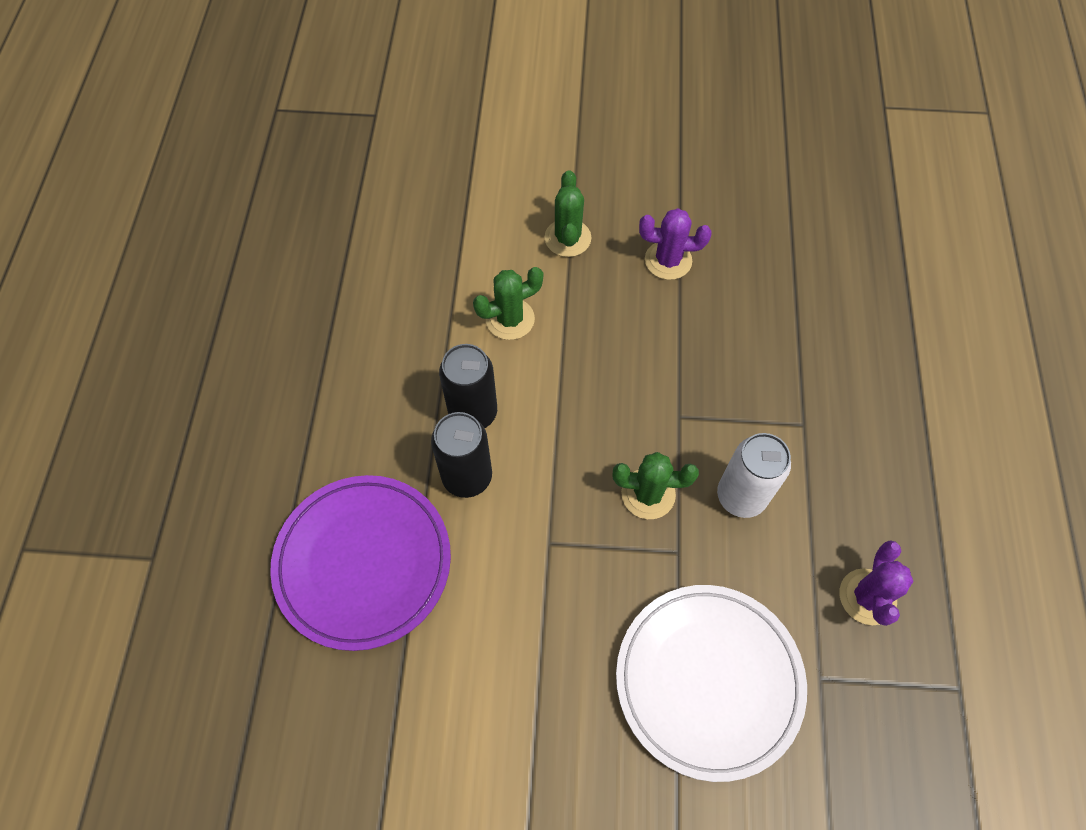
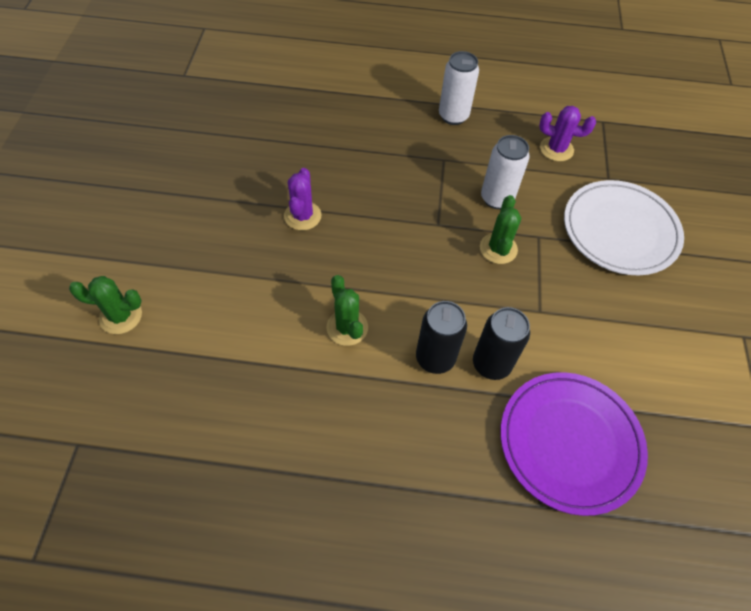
camera: 90 degrees left, 5 degrees down
(567, 238) = (270, 280): green cactus -> green cactus (121, 316)
(901, 439) = (453, 116): none -> white can

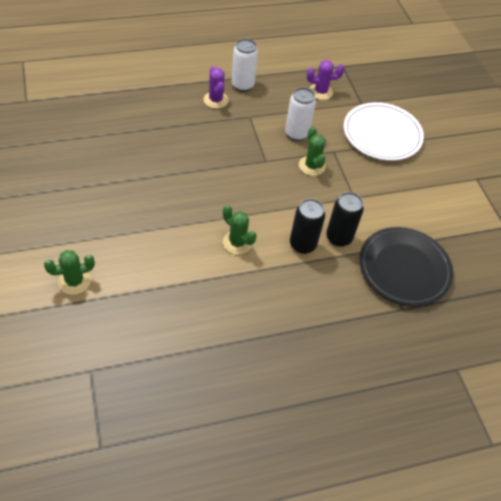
camera: 25 degrees left, 5 degrees down
(302, 216) = (170, 179): purple cactus -> purple cactus (216, 100)
(570, 443) = (404, 269): purple plate -> black plate

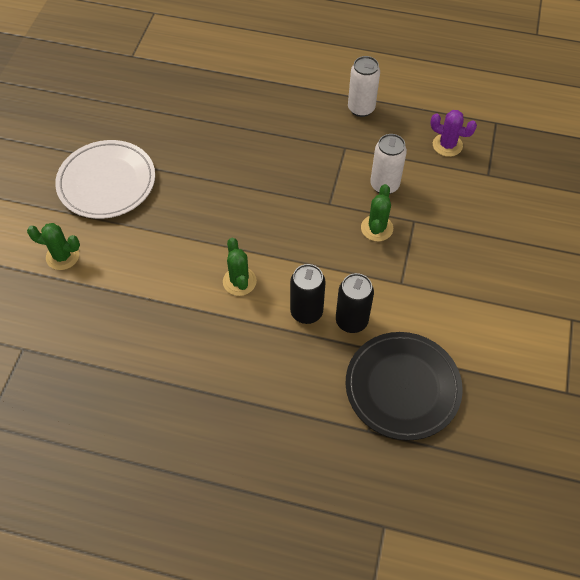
camera: 35 degrees right, 5 degrees up
(216, 100) = (320, 116): purple cactus -> none
(382, 134) = (487, 221): white plate -> white plate (107, 182)

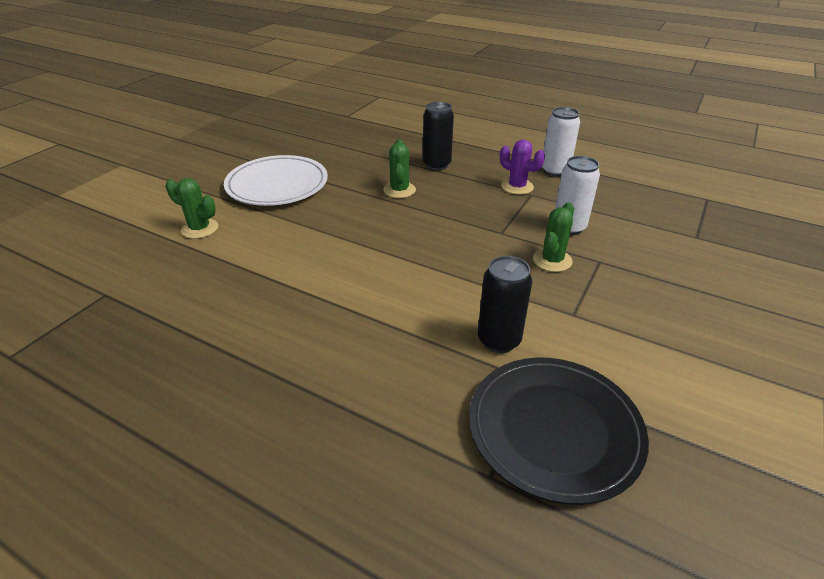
camera: 15 degrees right, 20 degrees down
(239, 281) = (374, 279): green cactus -> green cactus (399, 190)
(306, 312) = (443, 321): black can -> black can (436, 165)
(447, 145) = (648, 208): purple cactus -> purple cactus (517, 187)

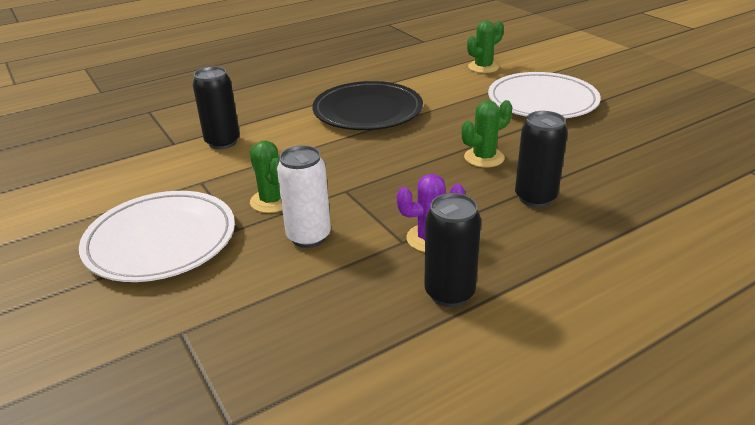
camera: 120 degrees right, 5 degrees down
(399, 190) = (484, 157): green cactus -> green cactus turned 60 degrees counterclockwise
(554, 430) = (139, 136): black plate -> black plate (367, 111)
(555, 171) = (449, 293): white can -> black can
(658, 290) = (161, 241): none -> white plate

